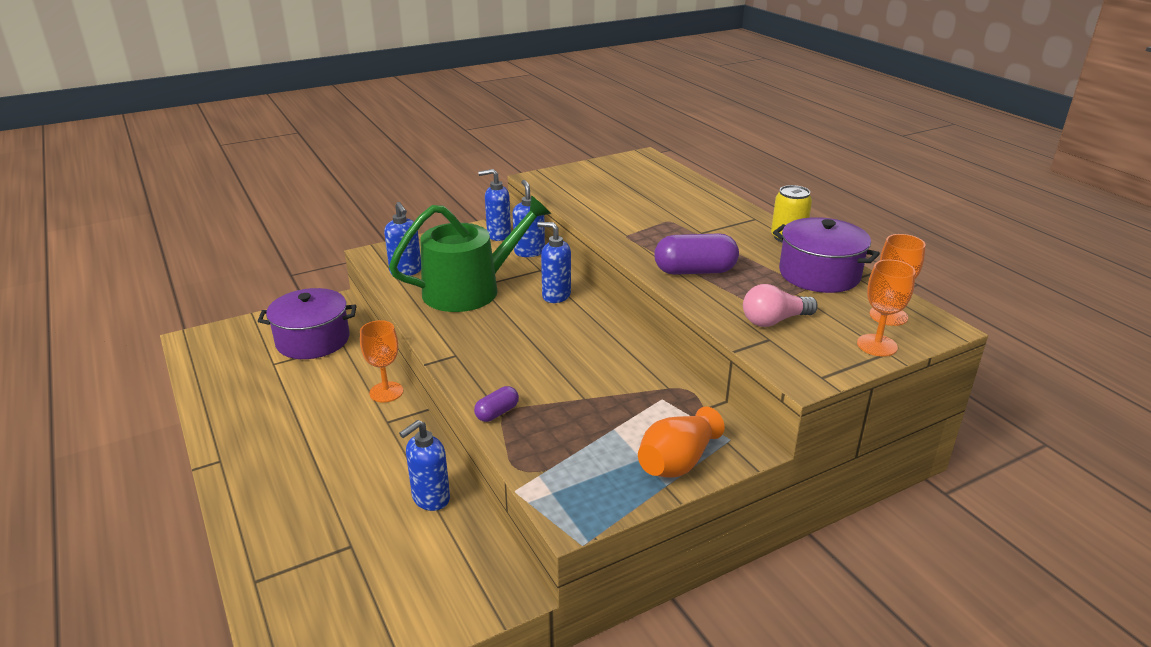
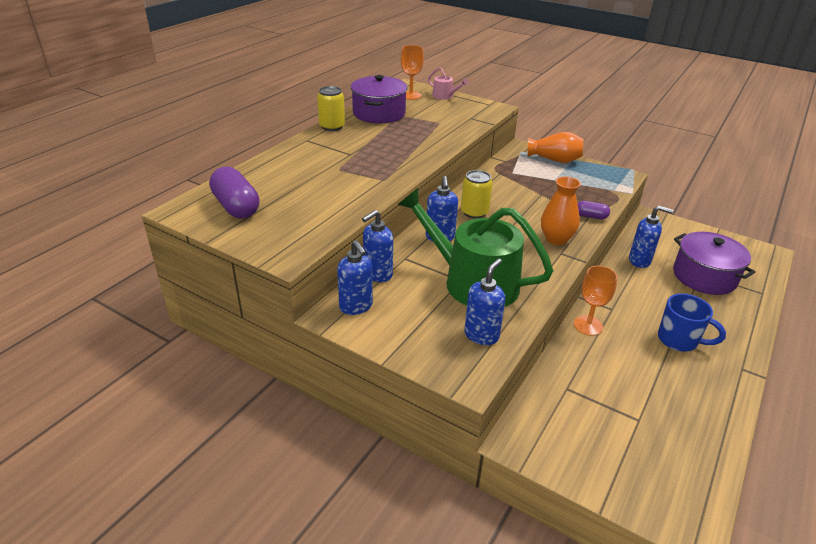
camera: 120 degrees left, 5 degrees up
(298, 441) = (679, 340): none -> blue mug
(313, 340) = (583, 415): purple pot -> purple pot (704, 276)
(481, 363) = (556, 239): none -> orange vase
(584, 331) = (474, 212): none -> yellow can
(695, 271) = (415, 146): purple capsule -> purple capsule (236, 207)
(774, 321) = (450, 118): pink light bulb -> none
(877, 345) = (445, 96): orange goblet -> pink watering can

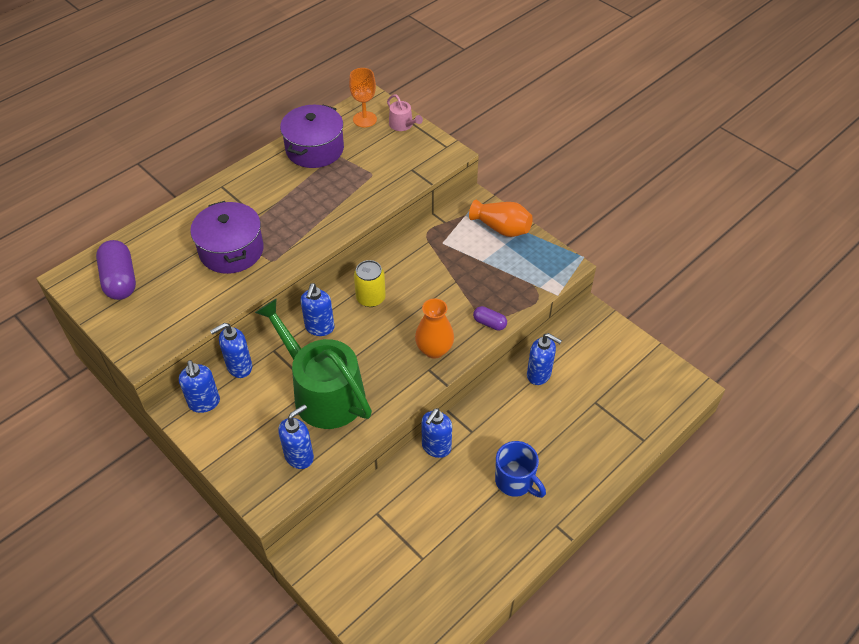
camera: 15 degrees right, 15 degrees up
(332, 126) = (255, 166): yellow can -> none
(588, 325) = (436, 447): orange goblet -> blue soap dispenser
(704, 276) = (595, 408): purple pot -> purple pot (231, 250)

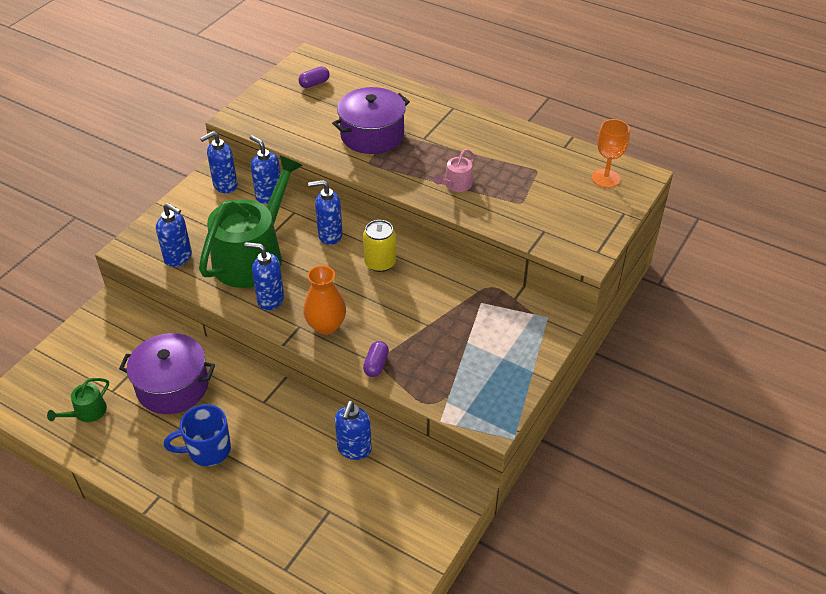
camera: 75 degrees right, 5 degrees down
(120, 280) = (314, 83): purple capsule -> purple capsule, size x0.53
(315, 149) = (537, 153): purple pot -> purple pot (172, 386)
(403, 125) = (614, 209): pink watering can -> pink watering can (456, 184)
(436, 447) = (238, 376): blue soap dispenser -> blue soap dispenser (270, 299)
(444, 583) = (87, 412): none -> green watering can
(501, 228) = (527, 350): orange vase -> none
(515, 481) = (208, 450): blue mug -> blue mug turned 45 degrees clockwise

